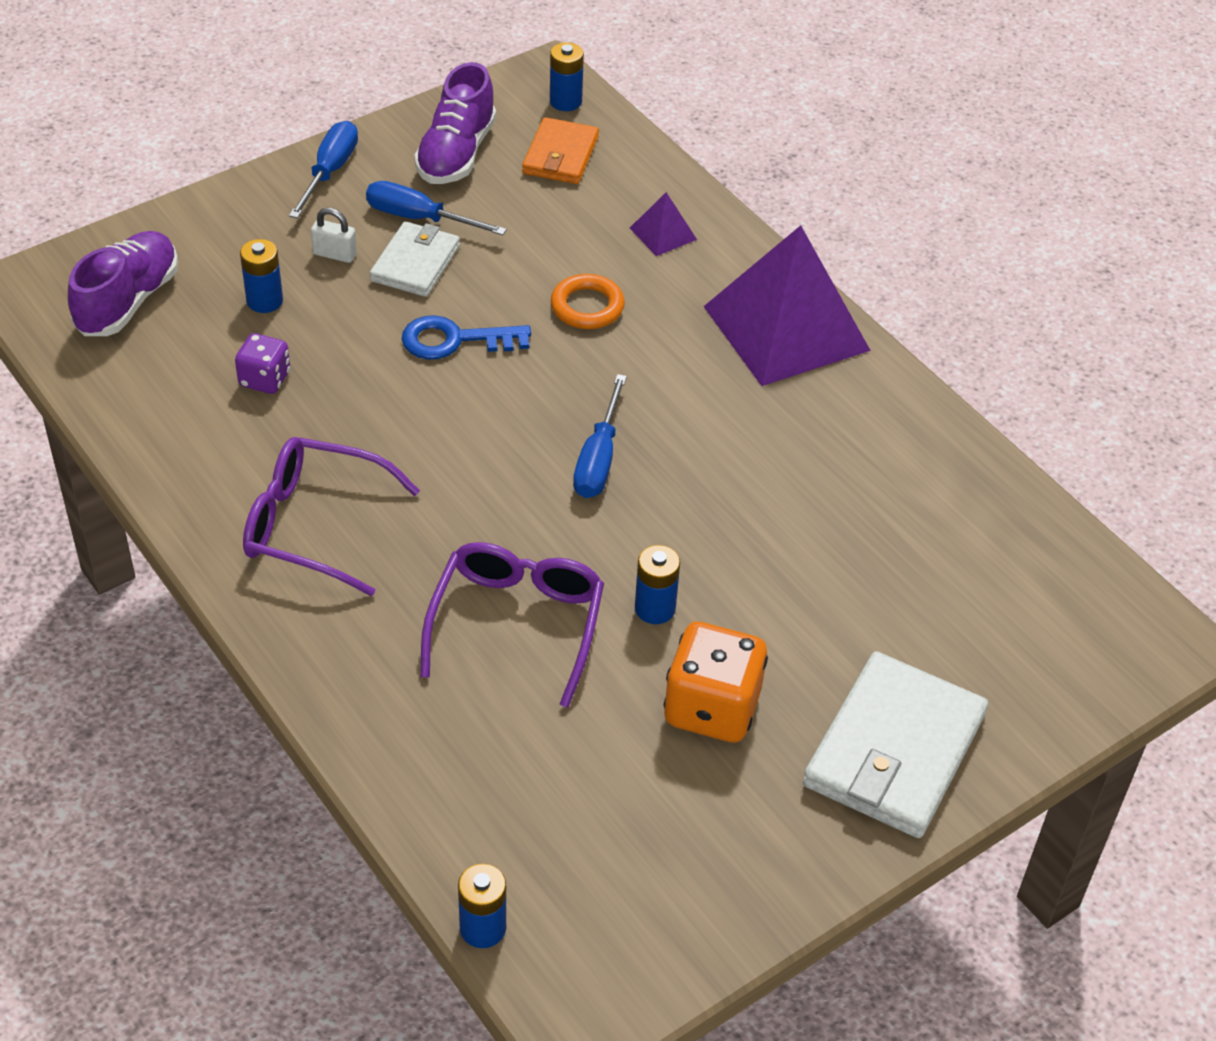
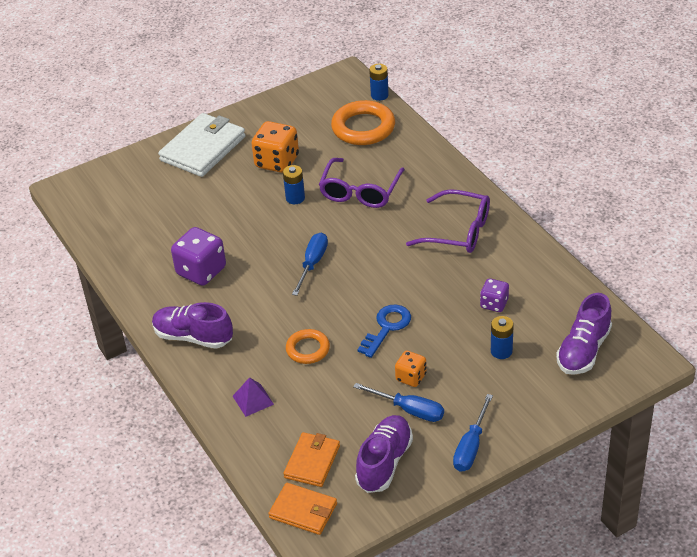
camera: 170 degrees left, 5 degrees down
(335, 254) = (462, 383): white padlock -> none
(415, 263) = (411, 377): white wallet -> orange dice
(455, 340) = (387, 328): blue key -> blue key turned 60 degrees counterclockwise
(519, 812) = (363, 128): none -> orange ring
(565, 101) = (303, 511): blue battery -> orange wallet
(786, 328) = (193, 337): purple pyramid -> purple shoe
(807, 446) = (201, 271): none -> purple dice

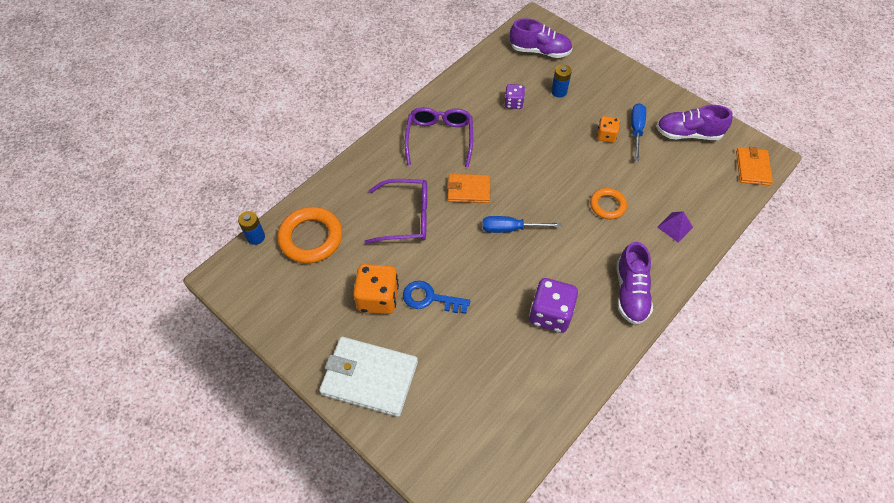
camera: 110 degrees left, 15 degrees up
(295, 198) = (428, 266): blue battery -> none
(312, 461) = (710, 174): orange wallet -> orange wallet (468, 190)
(387, 328) = (563, 161): blue key -> blue key (430, 298)
(471, 446) = (650, 92): blue screwdriver -> none

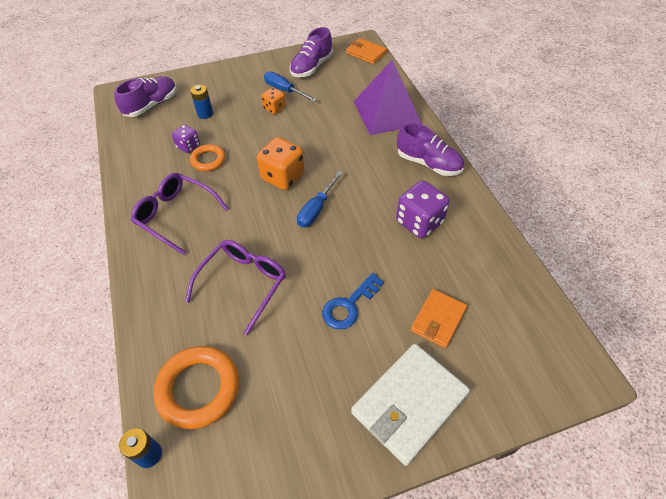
camera: 60 degrees left, 5 degrees down
(378, 298) = (320, 353): orange dice -> orange dice (283, 177)
(468, 190) = (252, 220): orange wallet -> orange wallet (438, 319)
(607, 205) = (340, 138): orange ring -> orange ring (208, 160)
(675, 227) = (387, 112): purple pyramid -> purple pyramid, size x2.41

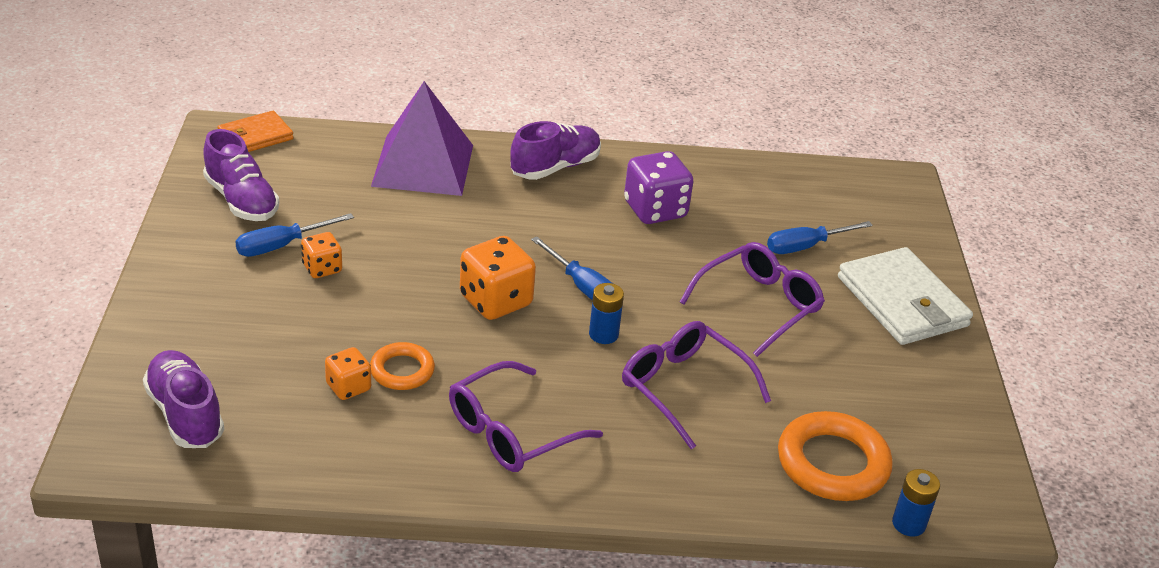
camera: 75 degrees left, 15 degrees down
(188, 146) = (348, 387): purple dice -> orange dice
(205, 114) = (271, 350): blue battery -> blue battery (603, 334)
(349, 305) = (758, 305): blue key -> purple glasses
(438, 319) = (806, 246): orange wallet -> blue screwdriver

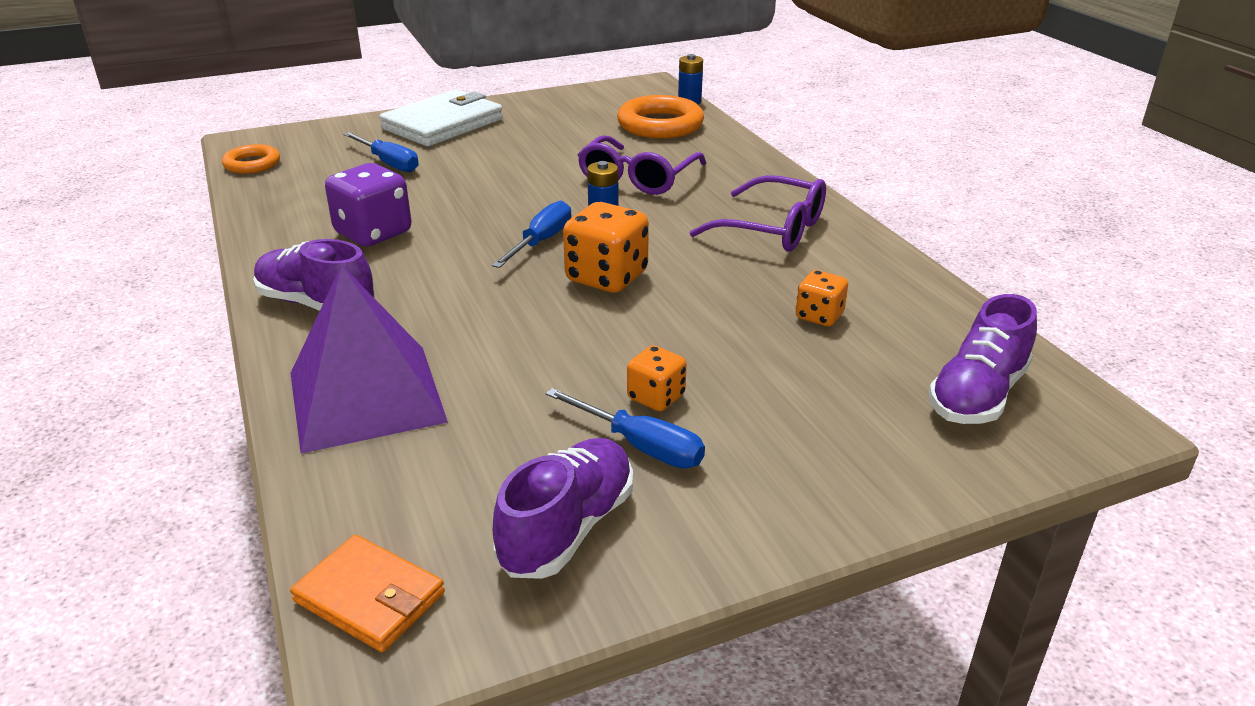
camera: 110 degrees left, 5 degrees down
(402, 370) = (762, 296): orange ring -> orange ring (252, 164)
(758, 305) = (497, 168): purple glasses -> none

